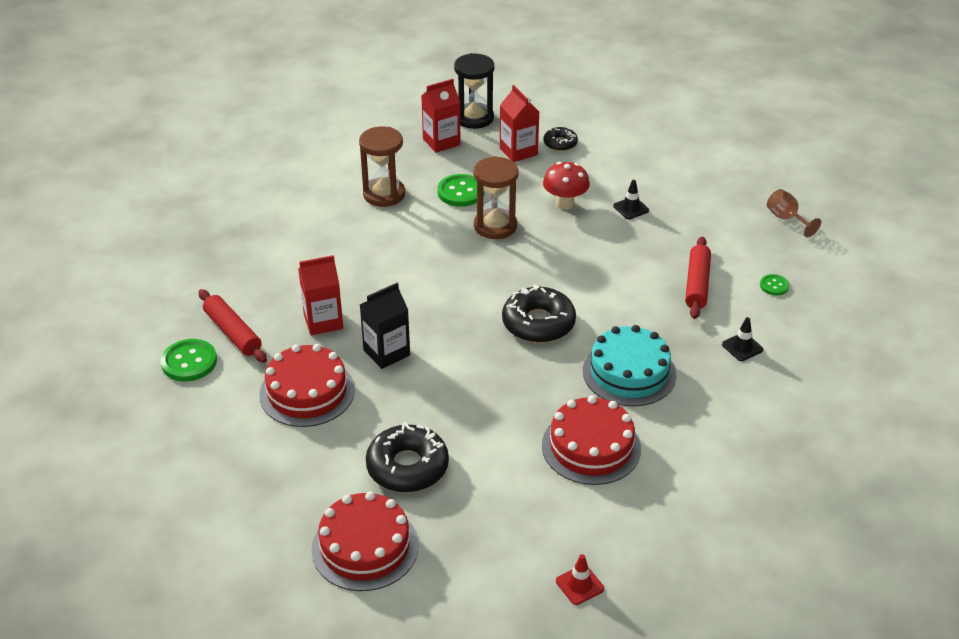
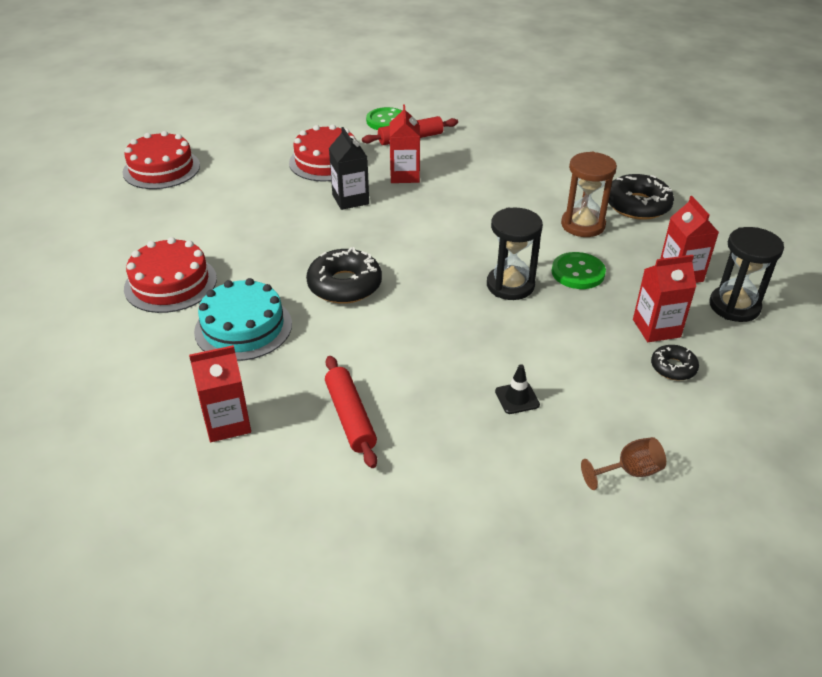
camera: 105 degrees right, 0 degrees up
(407, 467) = (219, 193): black donut -> black donut (637, 205)
(495, 226) = (510, 285): brown hourglass -> black hourglass
(565, 204) = (539, 344): red mushroom -> none
(579, 585) = (46, 249): red traffic cone -> none
(697, 284) = (350, 417): red rolling pin -> red rolling pin turned 45 degrees clockwise
(742, 347) = (227, 423): black traffic cone -> red carton
(774, 286) = (314, 491): green button -> none
(786, 219) = (450, 561): brown goblet -> brown goblet (629, 472)

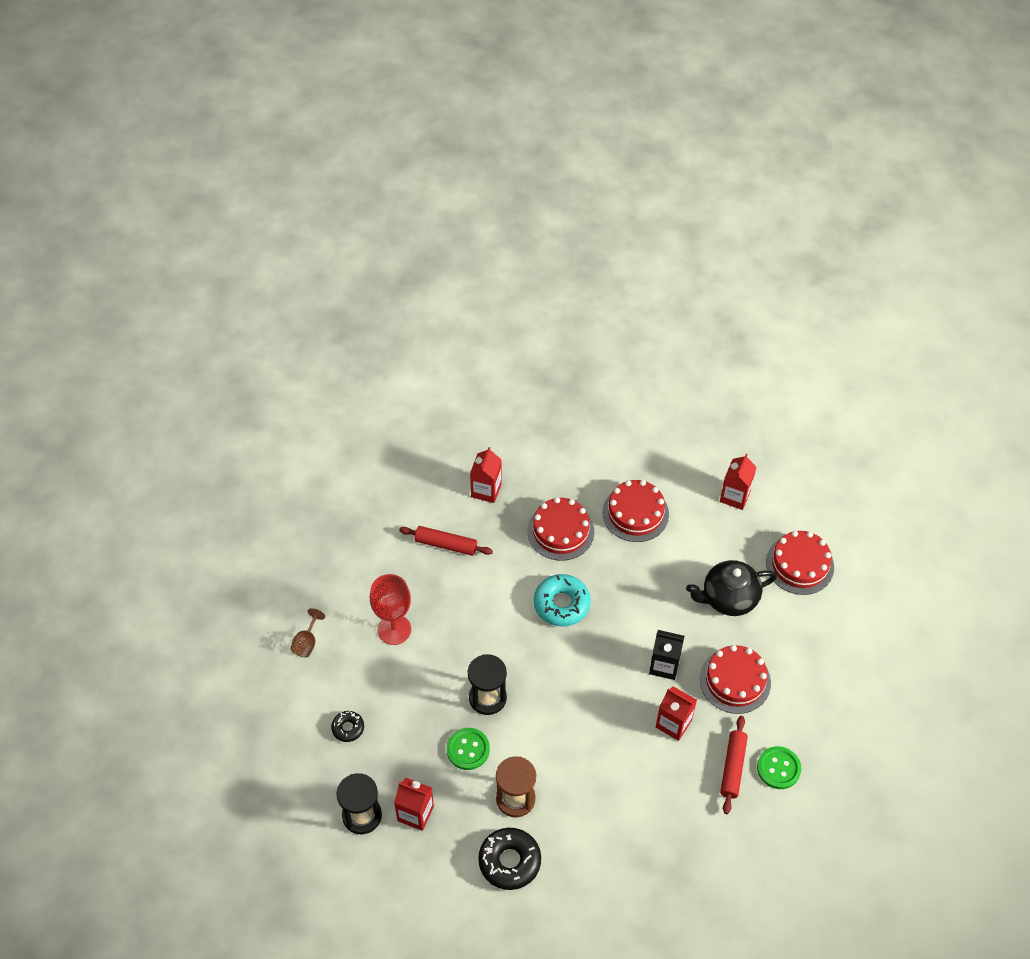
camera: 125 degrees right, 15 degrees up
(237, 191) = (728, 598): none -> black teapot
(243, 327) = (560, 531): turquoise cake -> red cake
(344, 285) = (561, 604): black donut -> turquoise donut
(517, 398) = (394, 629): black traffic cone -> red goblet
(656, 328) = (383, 749): red carton -> red carton (735, 496)

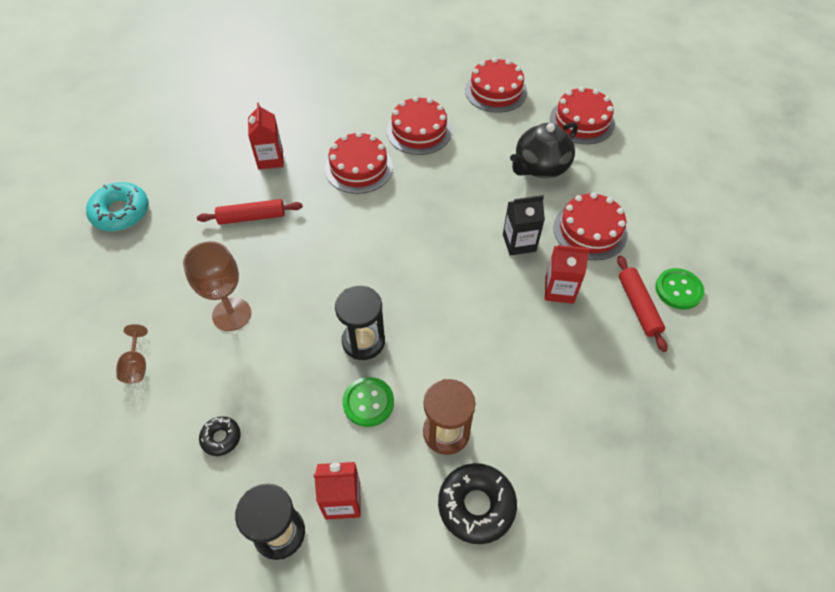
camera: 25 degrees left, 0 degrees up
(394, 629) = (231, 314): red goblet -> brown goblet
(561, 604) = (393, 227): turquoise donut -> turquoise donut (121, 212)
(735, 496) = (496, 91): red carton -> red cake

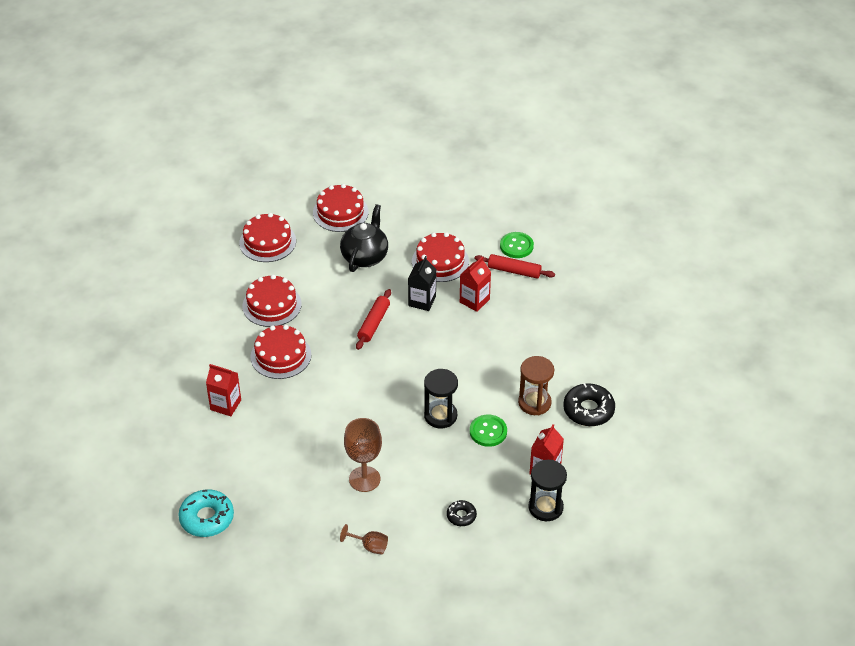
camera: 60 degrees left, 10 degrees down
(252, 217) = (280, 437): red rolling pin -> red rolling pin (374, 323)
(540, 167) = (365, 257): black teapot -> black teapot turned 150 degrees counterclockwise

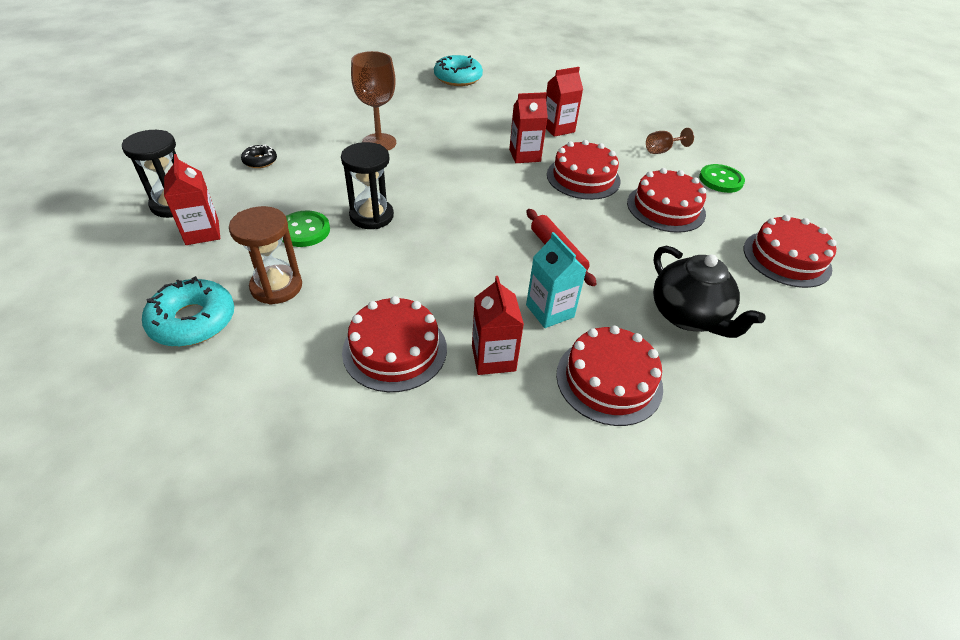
camera: 130 degrees right, 0 degrees up
(287, 398) = (524, 155): none -> red carton
(340, 212) = (810, 350): red cake -> red cake (395, 350)
(369, 546) = (319, 113): brown goblet -> brown goblet (662, 150)
(422, 301) = (550, 311): black carton -> turquoise carton
(514, 271) = (500, 450): red rolling pin -> none
(516, 246) = (553, 504): green button -> green button (720, 180)
(588, 410) = (193, 321): black donut -> turquoise donut

